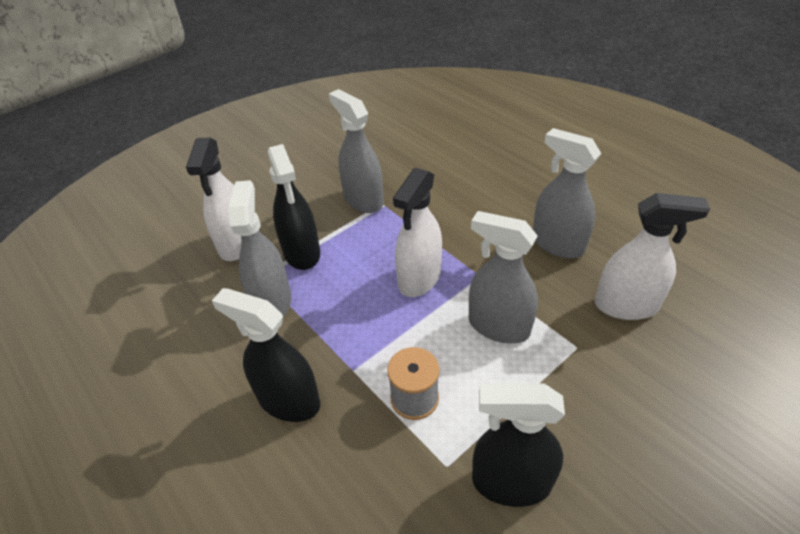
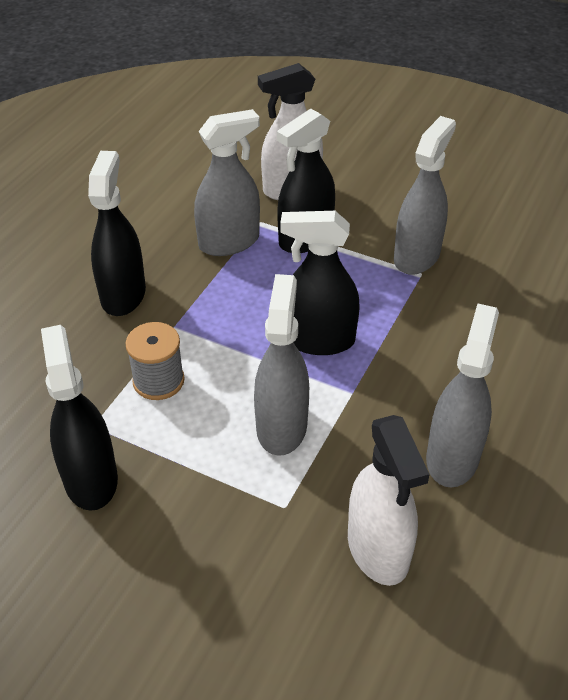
camera: 65 degrees right, 0 degrees up
(419, 278) = (318, 340): white spray bottle -> black spray bottle

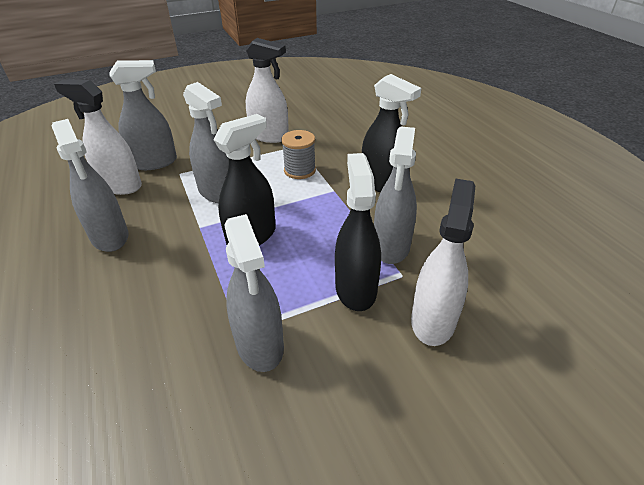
camera: 130 degrees right, 5 degrees down
(90, 478) = (269, 136): black spray bottle -> white spray bottle
(292, 565) = (154, 162): none -> grey spray bottle

